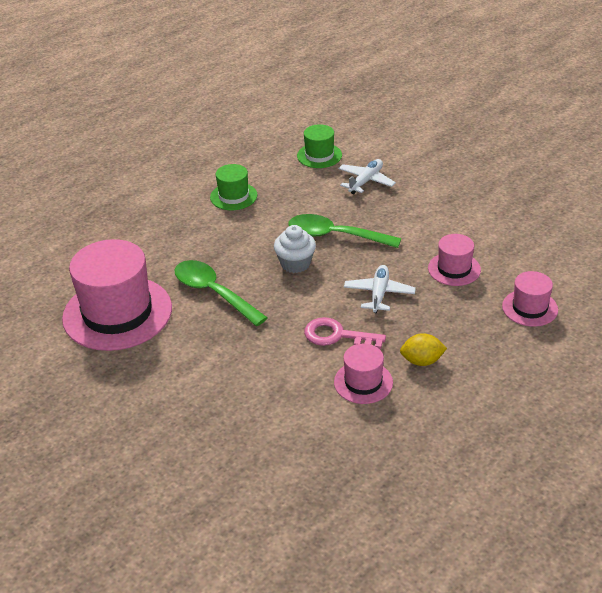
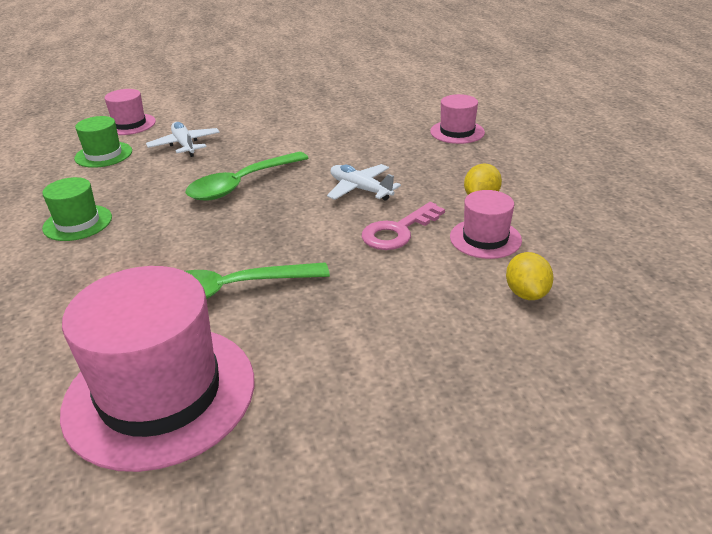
camera: 60 degrees left, 5 degrees down
(295, 264) = (252, 220): white cupcake -> none
(308, 424) = (526, 293): none -> yellow lemon
(454, 269) = (369, 145): pink hat -> pink hat (129, 124)

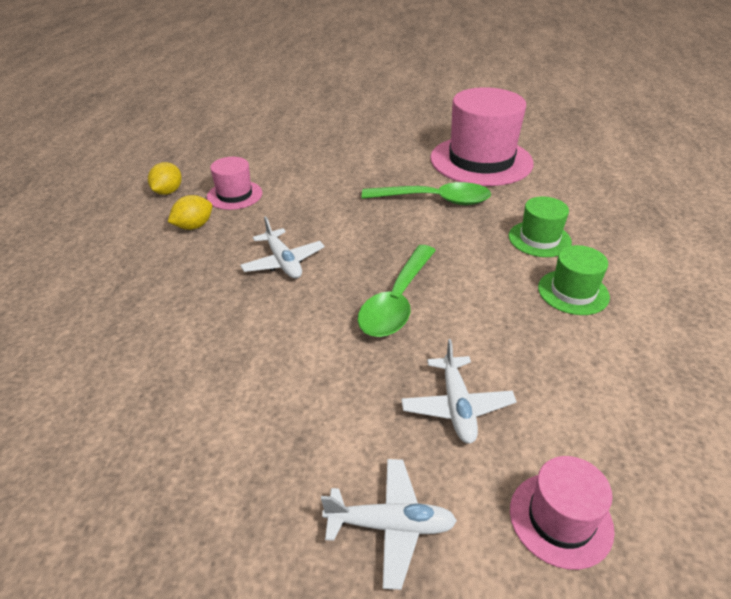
camera: 160 degrees left, 5 degrees up
(103, 154) = (582, 420): green hat -> green hat (539, 239)
(214, 109) = (390, 525): none -> white plane
(241, 184) = (397, 301): green spoon -> green spoon turned 135 degrees clockwise
(398, 231) = (288, 214): pink key -> none
(457, 132) = (98, 320): pink hat -> none
(526, 293) = (253, 161): yellow lemon -> yellow lemon (168, 192)

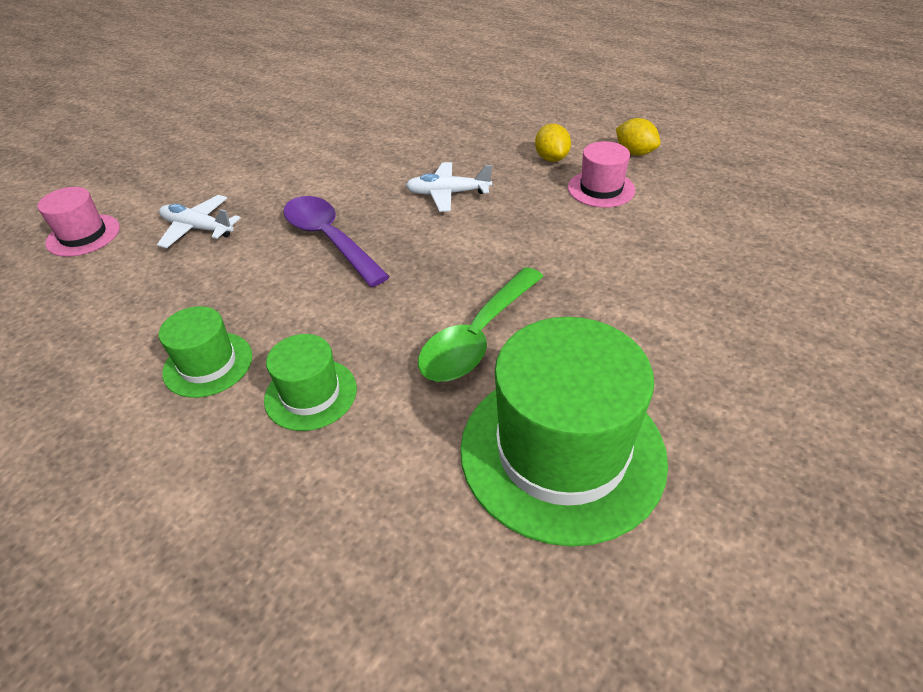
camera: 120 degrees right, 5 degrees up
(390, 525) = (168, 178): white plane -> none
(397, 301) = (329, 239): green spoon -> purple spoon
(481, 160) = (562, 451): pink hat -> green hat

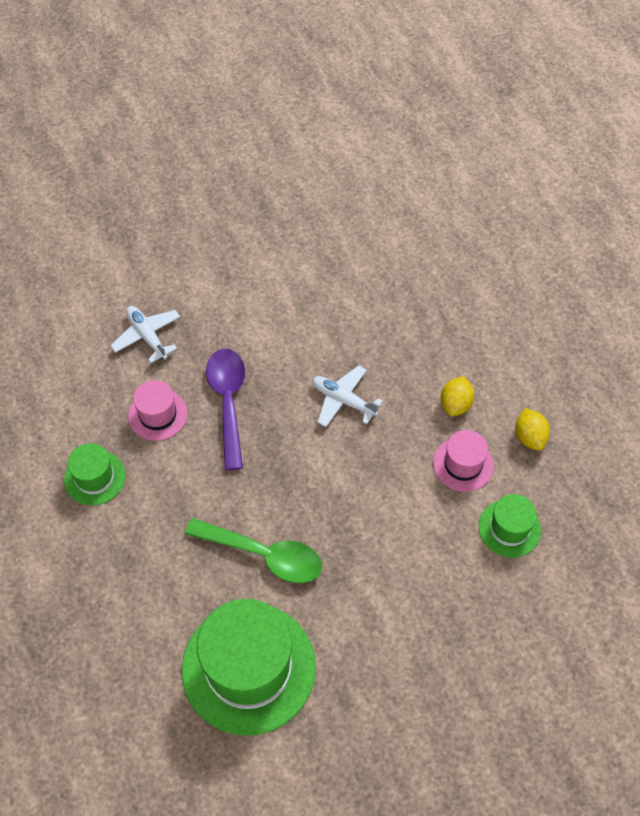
camera: 30 degrees right, 15 degrees up
(83, 235) = (70, 298): pink hat -> pink hat (158, 414)
(310, 394) = (139, 538): green hat -> green hat (509, 528)
(477, 336) = (264, 555): green spoon -> green spoon turned 135 degrees counterclockwise

